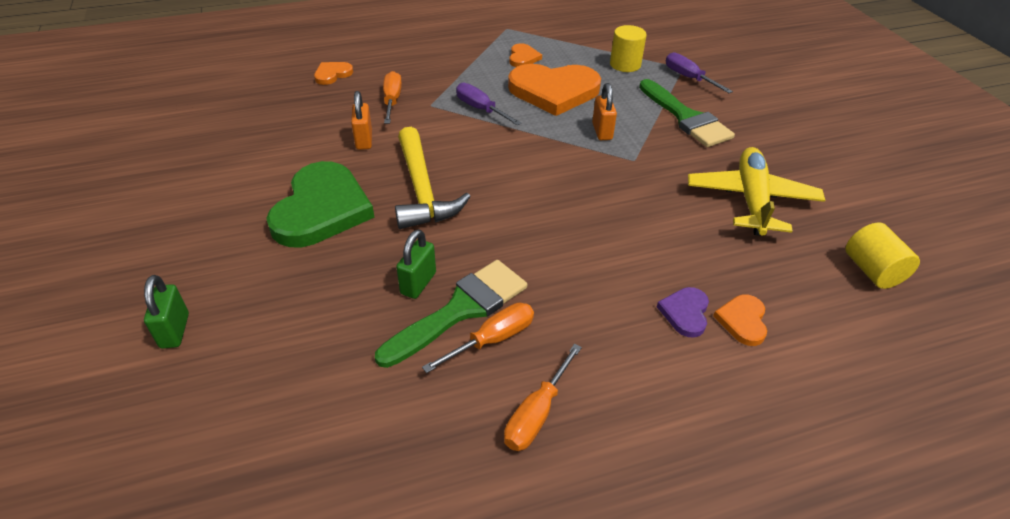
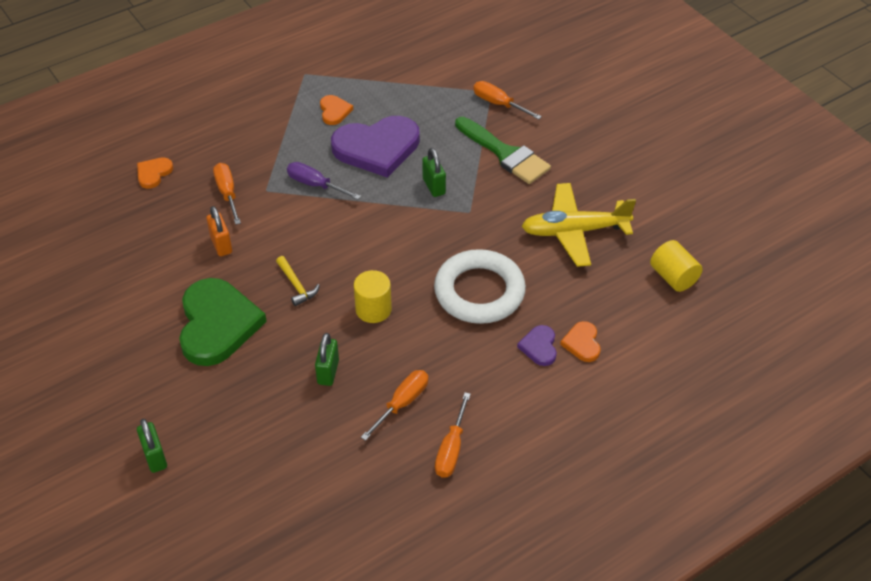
camera: 15 degrees left, 5 degrees up
(422, 190) = (296, 285): yellow hammer -> yellow hammer, size x0.49
(461, 310) = (370, 385): green brush -> none
(554, 91) = (377, 148): orange heart -> purple heart
(602, 131) = (434, 186): orange padlock -> green padlock
(625, 64) = (435, 99): yellow cylinder -> yellow cylinder (373, 309)
(625, 237) = (479, 292): none -> white ring
(689, 78) = (499, 104): purple screwdriver -> orange screwdriver
(751, 200) = (574, 231): yellow plane -> yellow plane turned 90 degrees counterclockwise

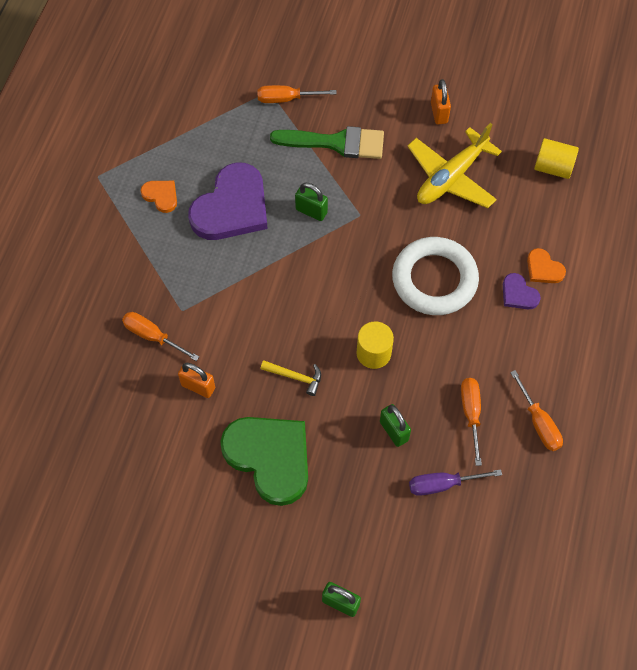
camera: 40 degrees left, 15 degrees up
(153, 173) = (69, 363): orange heart -> none
(315, 185) = (217, 276): purple screwdriver -> purple screwdriver (443, 484)
(614, 182) = (439, 113): none -> orange padlock

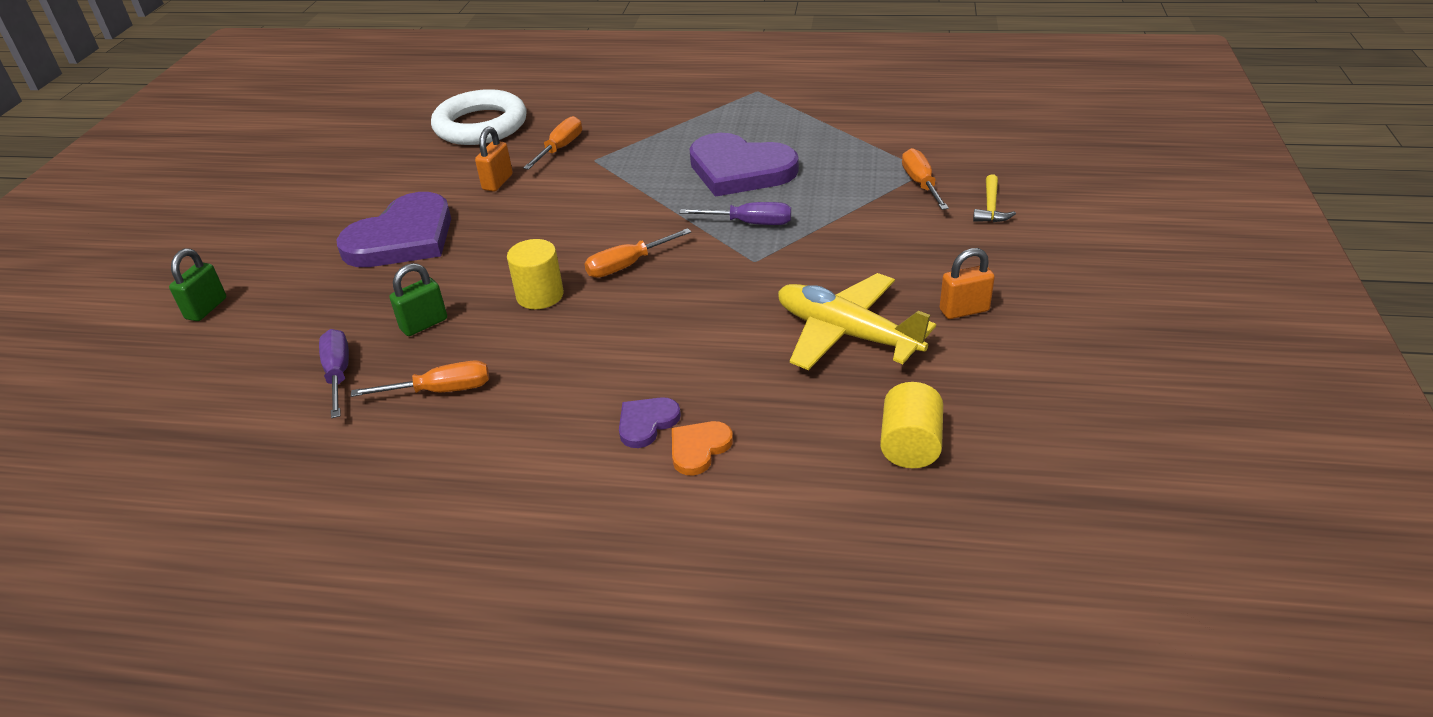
camera: 85 degrees right, 25 degrees down
(161, 196) = (742, 127): orange heart -> none
(270, 457) = (403, 238): green heart -> purple heart
(295, 377) = (507, 242): yellow hammer -> yellow hammer (991, 207)
(311, 211) = (749, 223): green padlock -> purple screwdriver
(336, 143) = (866, 228): green brush -> none
(434, 279) = (660, 335): white ring -> white ring (481, 125)
(538, 422) = (419, 463): orange screwdriver -> orange screwdriver (628, 265)

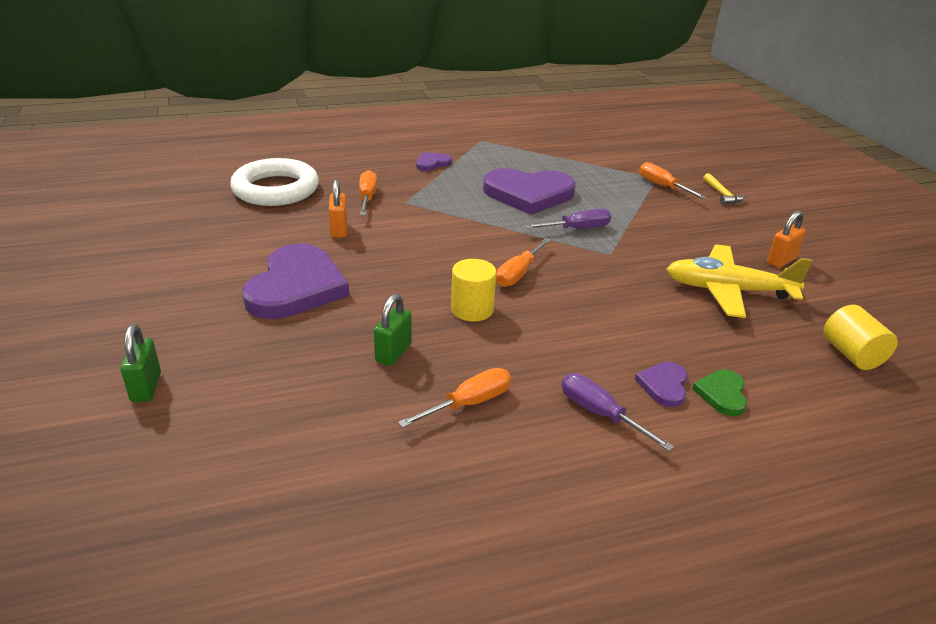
camera: 30 degrees left, 5 degrees down
(338, 374) = (355, 414): purple screwdriver -> purple screwdriver (600, 414)
(669, 115) = (432, 163): none -> purple heart
(699, 448) = (722, 394): orange heart -> green heart

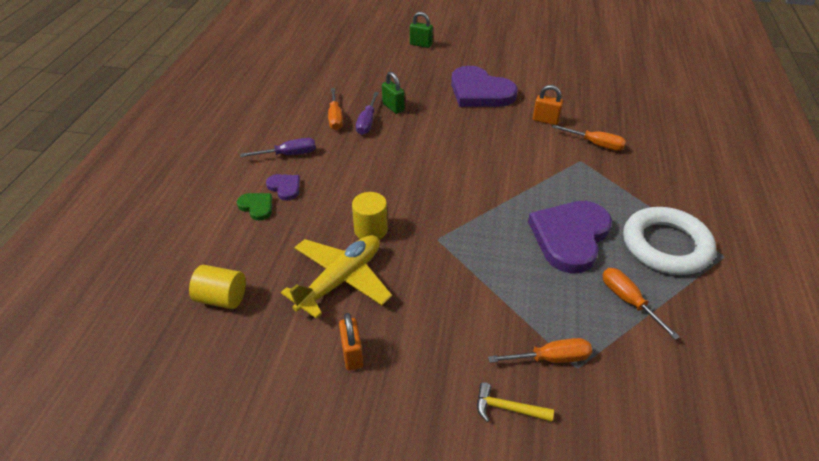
camera: 120 degrees right, 10 degrees up
(276, 189) = (625, 108): white ring -> white ring (665, 246)
(432, 163) = (661, 199): purple heart -> none
(472, 309) = (412, 145): yellow cylinder -> yellow cylinder (371, 230)
(518, 273) = (440, 178): orange screwdriver -> orange screwdriver (628, 301)
(577, 229) = (488, 238): purple screwdriver -> purple screwdriver (367, 122)

